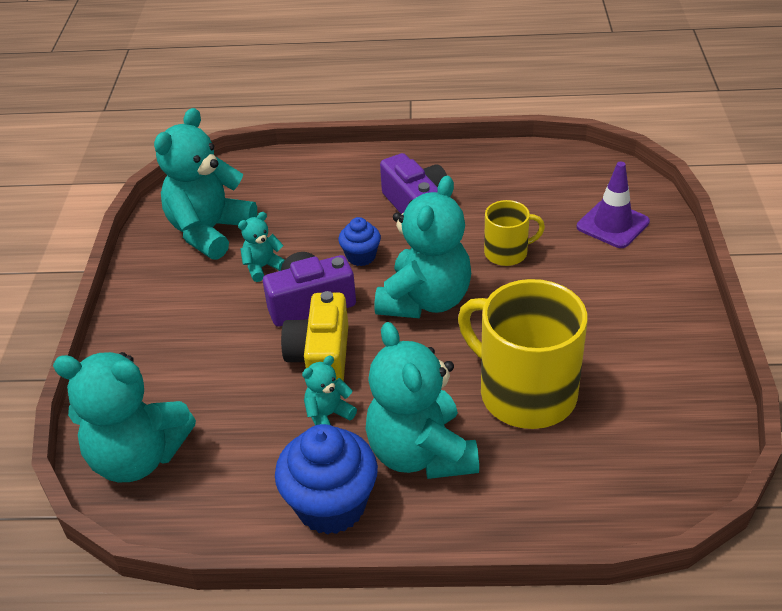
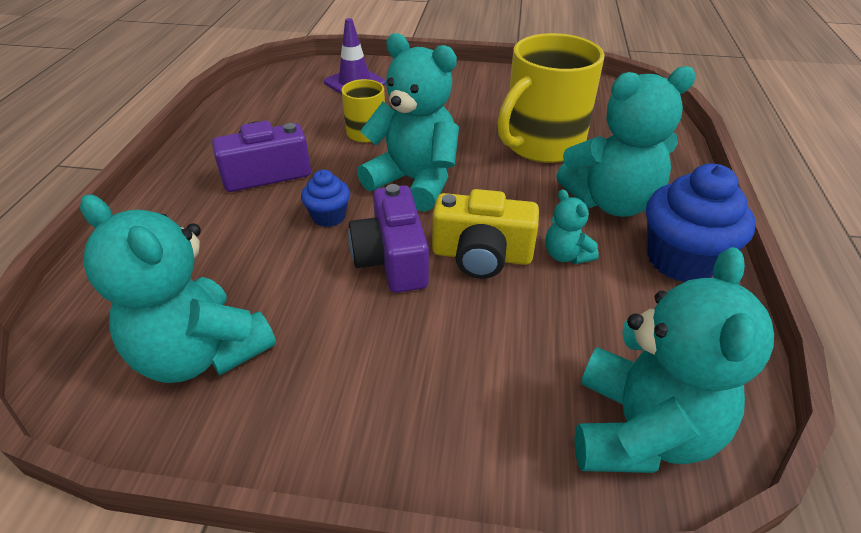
camera: 85 degrees left, 0 degrees up
(263, 267) = (309, 297): turquoise teddy bear -> none

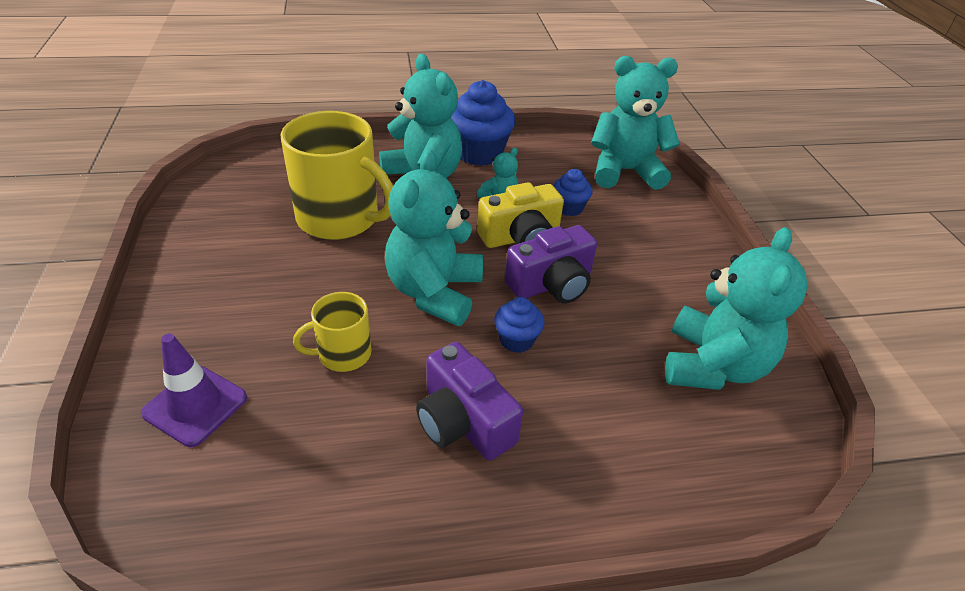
camera: 110 degrees left, 0 degrees up
(482, 255) = (521, 237): yellow camera -> yellow camera turned 75 degrees clockwise
(536, 318) = (569, 208): none -> blue cupcake

